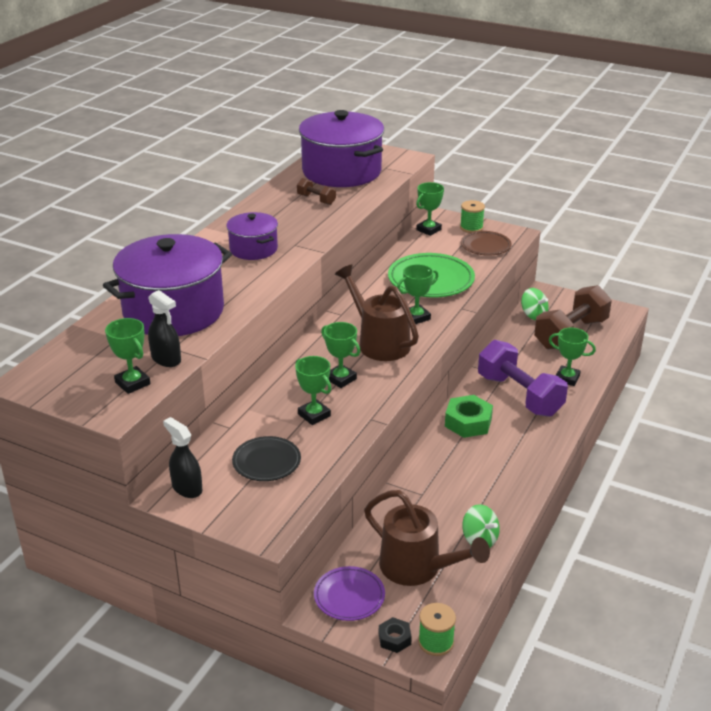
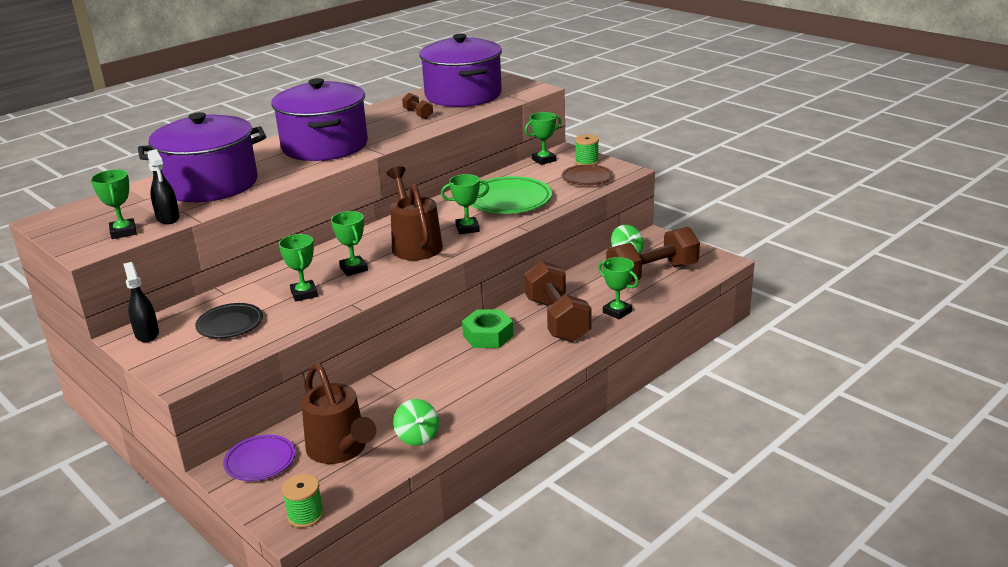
camera: 20 degrees right, 5 degrees down
(253, 249) = (325, 146): purple pot -> purple pot, size x1.89
(394, 639) = (271, 504): black nut -> none
(519, 395) = (557, 320): purple dumbbell -> brown dumbbell

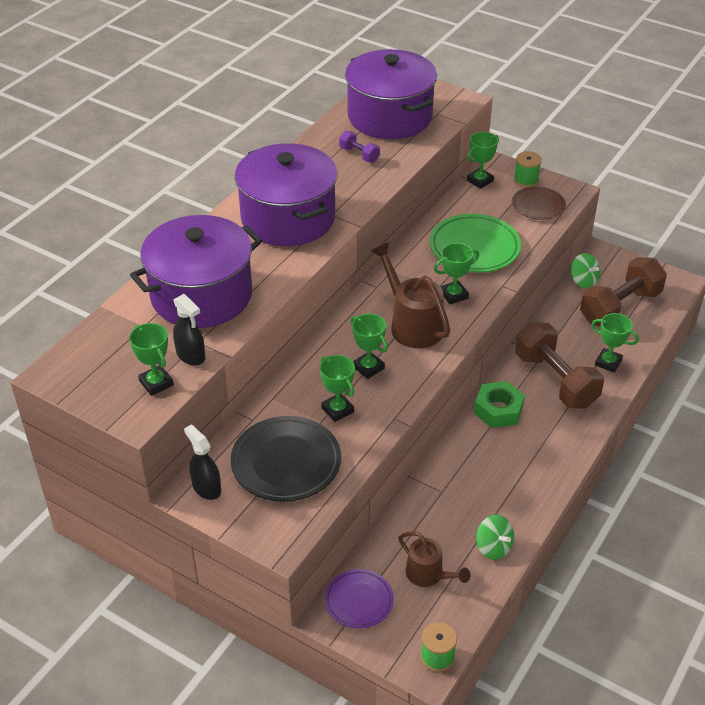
camera: 15 degrees left, 15 degrees up
(230, 324) = (286, 463): black plate -> black plate, size x1.62
(340, 450) = (429, 575): brown watering can -> brown watering can, size x0.63
(418, 114) = (359, 154): brown dumbbell -> purple dumbbell

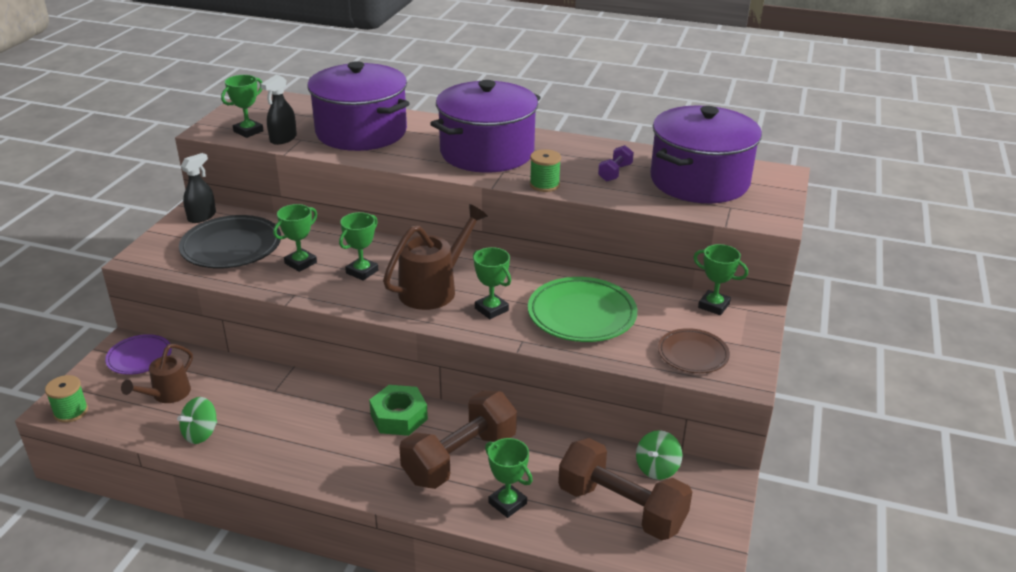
camera: 75 degrees right, 10 degrees down
(526, 180) = (740, 340): green spool -> green spool (544, 185)
(608, 362) = (507, 503): green trophy -> green trophy turned 60 degrees counterclockwise

